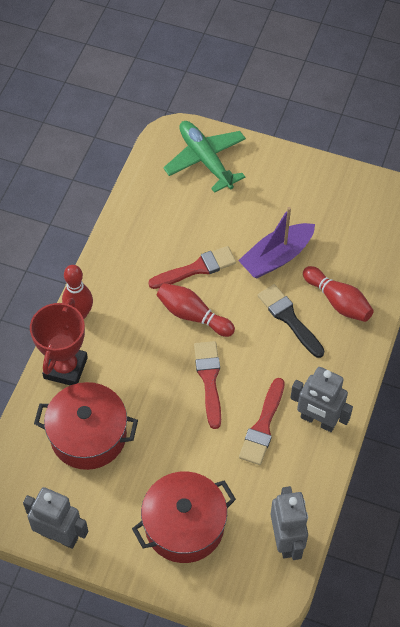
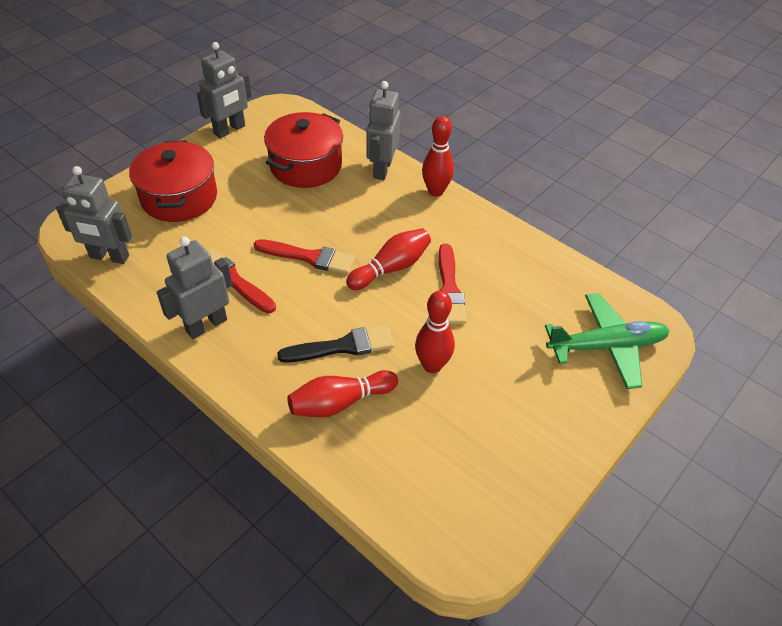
camera: 110 degrees right, 10 degrees down
(65, 368) = (382, 169): red trophy -> grey robot
(276, 257) = (432, 365): purple boat -> red bowling pin

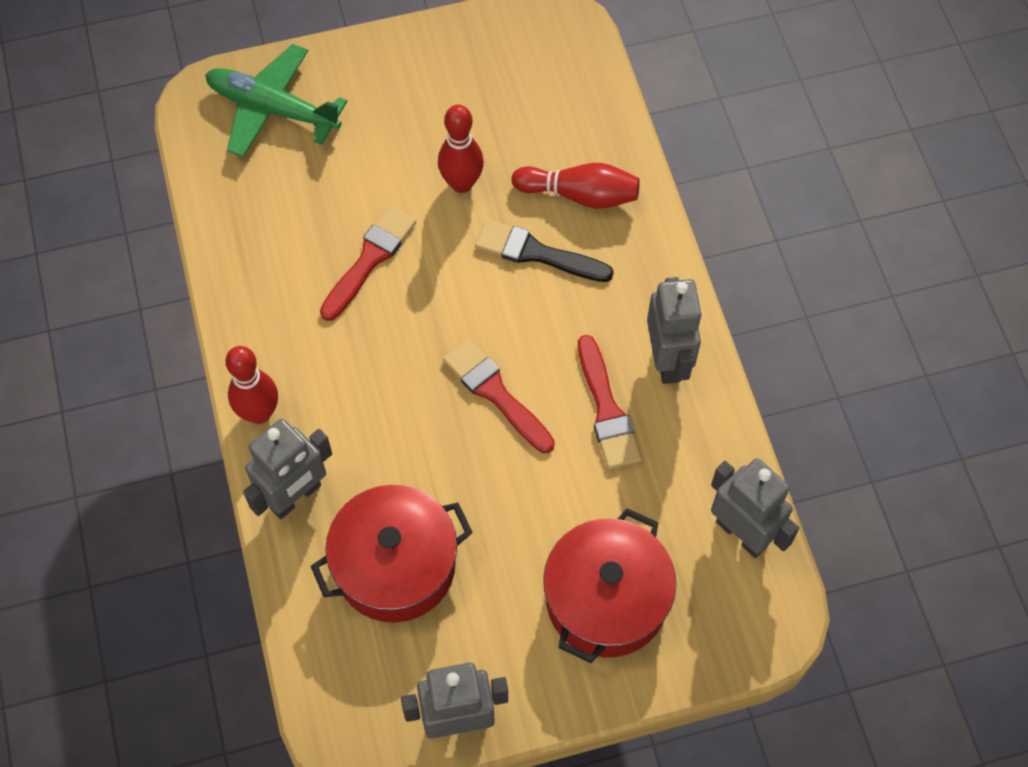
camera: 145 degrees left, 15 degrees up
(206, 325) = (668, 360): grey robot -> grey robot turned 90 degrees counterclockwise
(391, 268) = (411, 323): red bowling pin -> none

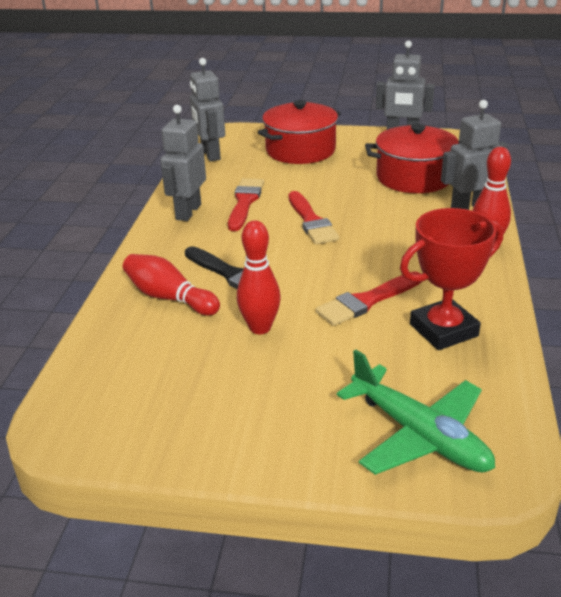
camera: 155 degrees left, 30 degrees down
(279, 240) = (443, 330): none -> red trophy

